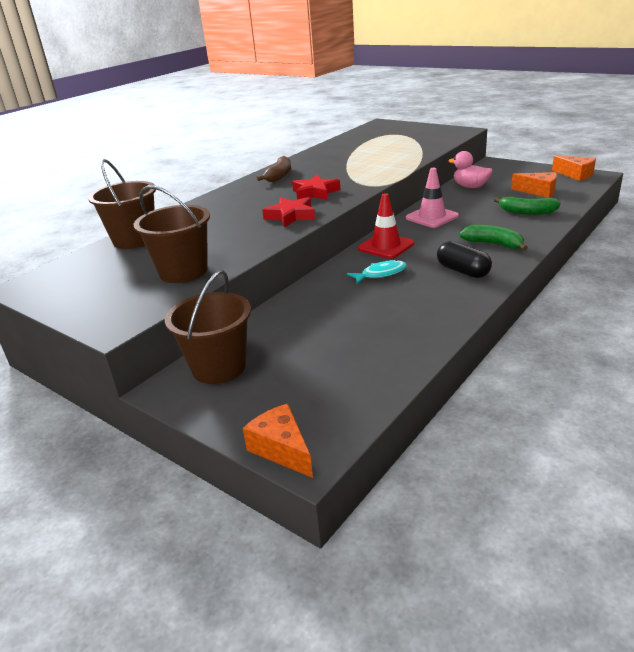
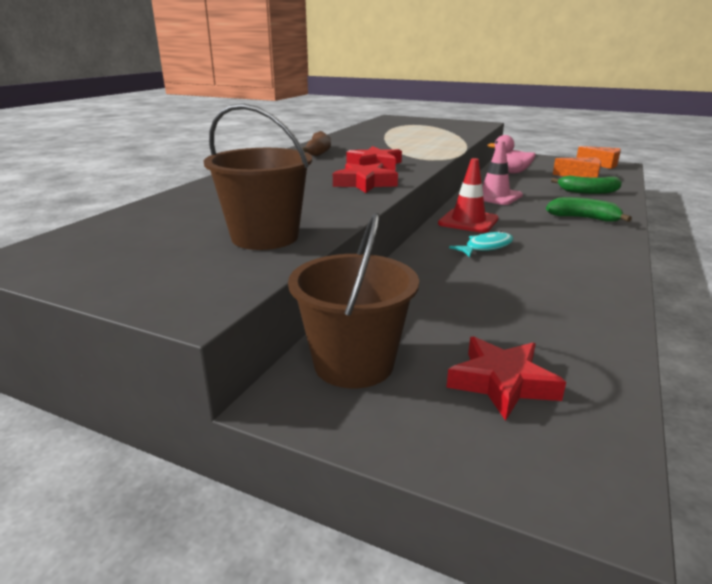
camera: 15 degrees left, 5 degrees down
(134, 240) = (171, 206): brown bucket -> none
(281, 449) = (541, 485): orange cheese -> none
(306, 387) = (502, 383): none -> red star
(463, 271) = (576, 243): black capsule -> none

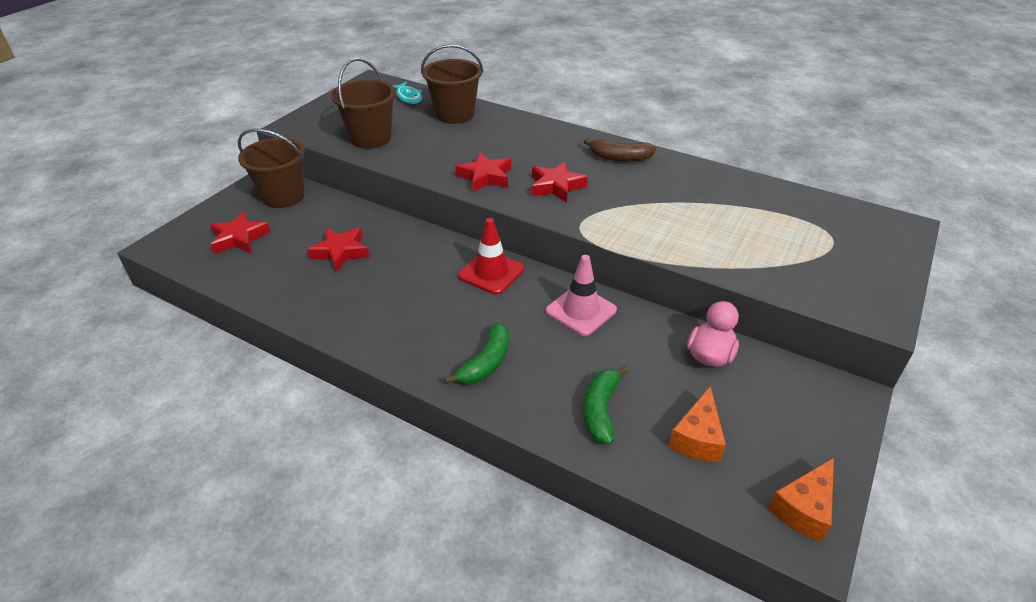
camera: 95 degrees right, 15 degrees up
(202, 200) = (455, 114): none -> brown bucket
(482, 291) = (341, 252): none -> red star
(486, 247) = (421, 270): turquoise fish -> turquoise fish (408, 97)

